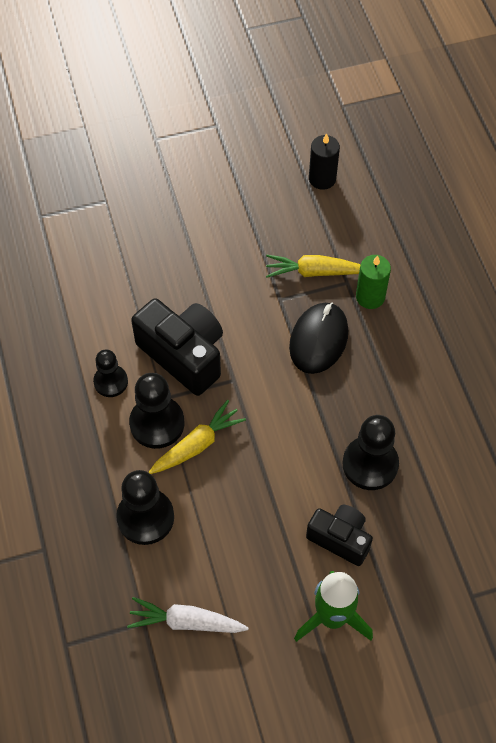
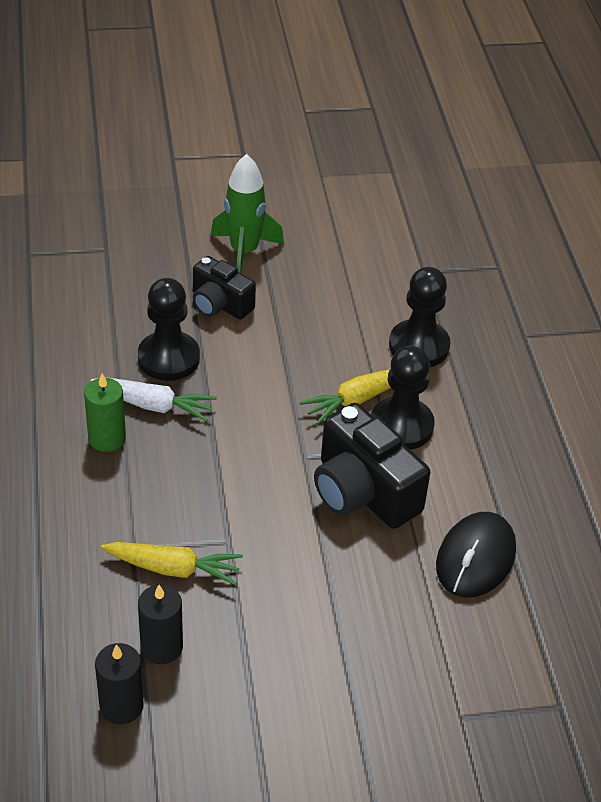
camera: 175 degrees left, 15 degrees down
(111, 382) = (455, 475): black pawn -> none
(186, 622) = (383, 267): white carrot -> white carrot (154, 405)
(307, 217) = (161, 647): none -> black candle
(318, 340) = (190, 486): black mouse -> black mouse (475, 558)
(370, 297) = (108, 527): green candle -> green candle (107, 438)

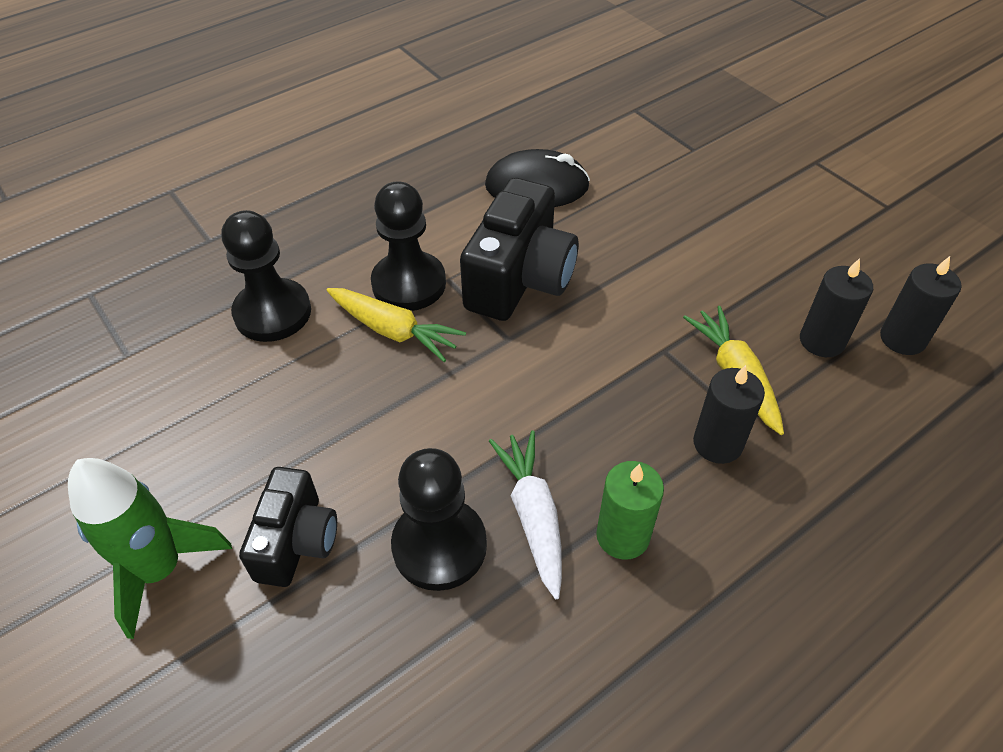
camera: 115 degrees left, 5 degrees up
(128, 522) = (717, 443): none -> black candle

